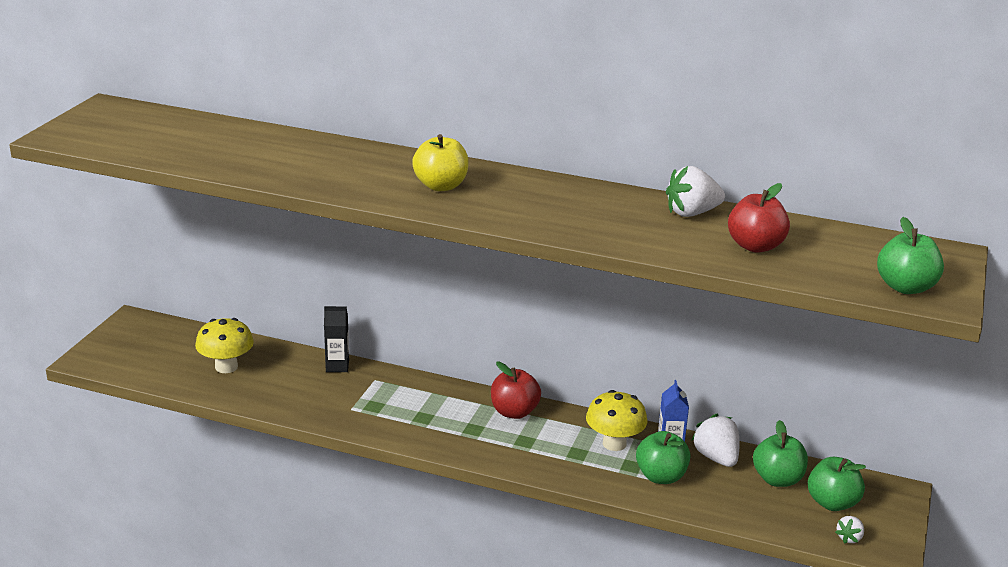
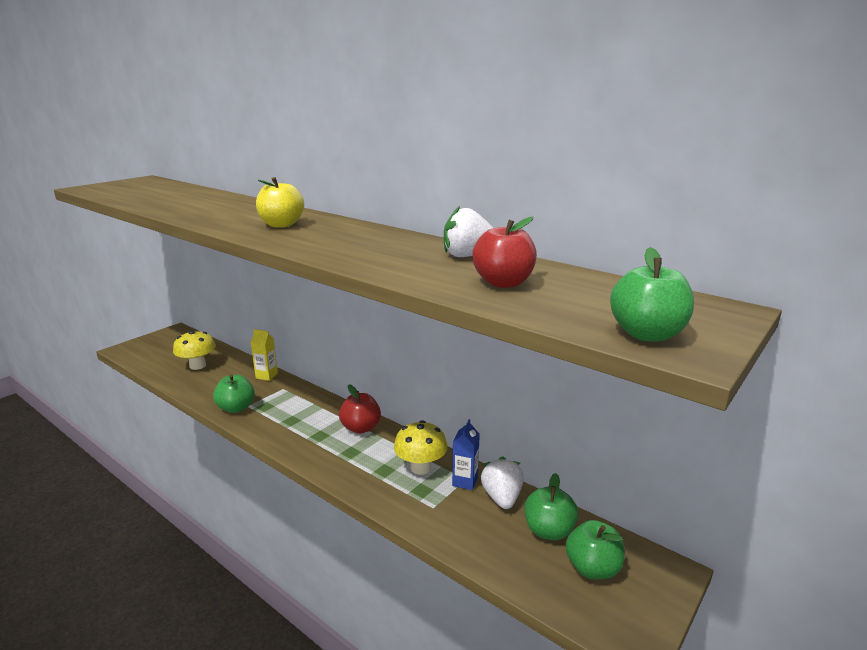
camera: 20 degrees right, 5 degrees down
(337, 366) = (266, 376): black carton -> yellow carton
(661, 476) = (440, 505): green apple -> green apple (236, 408)
(849, 538) = (593, 614): white strawberry -> none

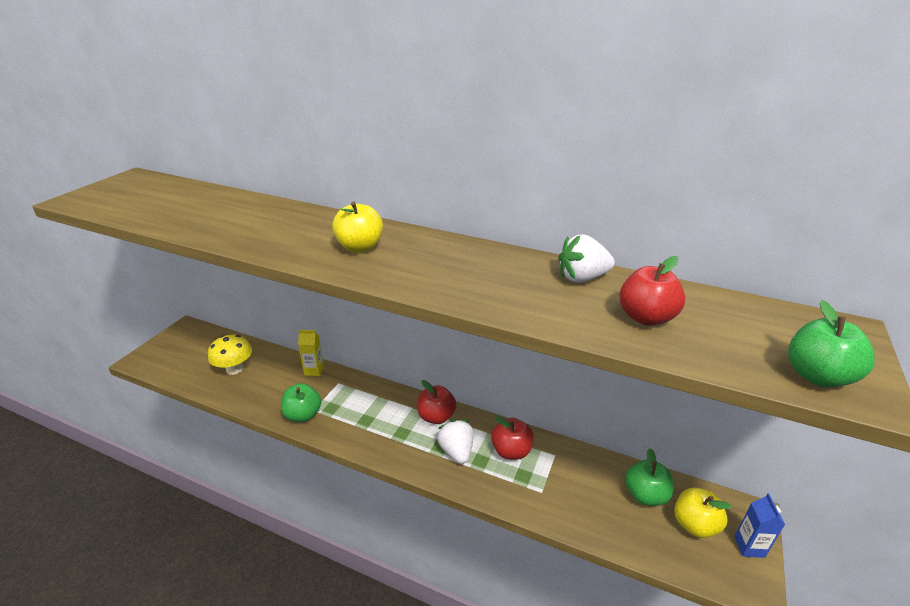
camera: 15 degrees left, 10 degrees up
(420, 468) = (511, 451): yellow mushroom -> red apple
(465, 481) = (555, 458): blue carton -> blue carton (749, 546)
(502, 498) = (593, 469): white strawberry -> white strawberry (456, 451)
(592, 568) = (694, 525): green apple -> yellow apple

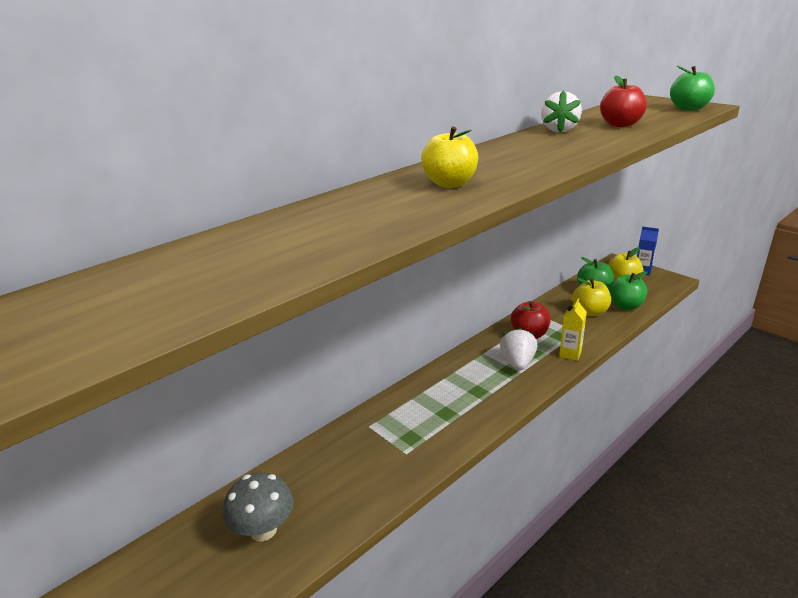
camera: 65 degrees left, 5 degrees down
(234, 369) = (263, 530): yellow mushroom -> grey mushroom
(303, 415) = (410, 463): green apple -> green apple (625, 306)
(314, 370) = (329, 444): yellow carton -> yellow carton (570, 354)
(436, 417) = (466, 365): red apple -> none
(456, 451) = (518, 363): white strawberry -> white strawberry turned 90 degrees clockwise
(591, 497) = (590, 312): none -> yellow apple

